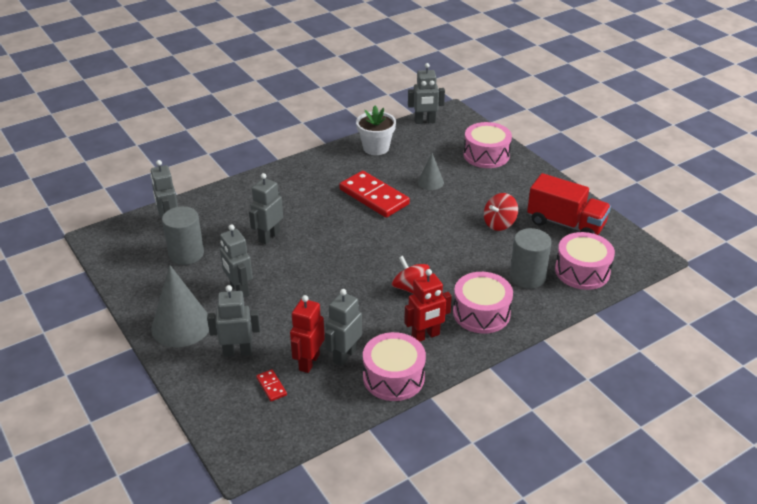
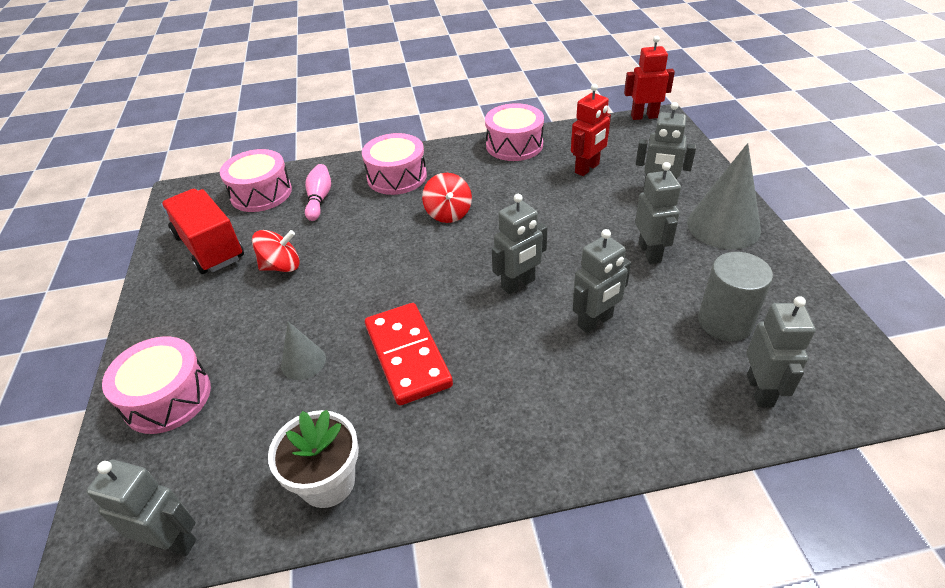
camera: 155 degrees left, 5 degrees up
(271, 386) = (628, 157): red domino -> none
(344, 355) = (550, 167): grey robot -> grey robot (518, 284)
(425, 336) = (464, 168): red robot -> red robot (644, 116)
(527, 277) = (319, 199): grey cylinder -> pink bowling pin

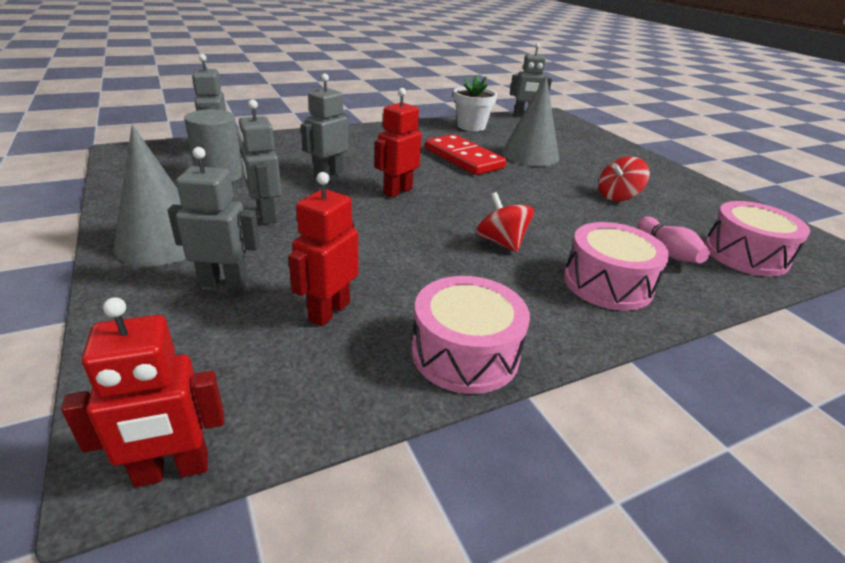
camera: 160 degrees right, 10 degrees down
(167, 397) = (593, 144): pink drum -> none
(209, 247) = (704, 206): red truck -> none
(303, 362) = (530, 155): grey cone -> grey cone, size x1.86
(518, 284) = (397, 191): grey robot -> red robot

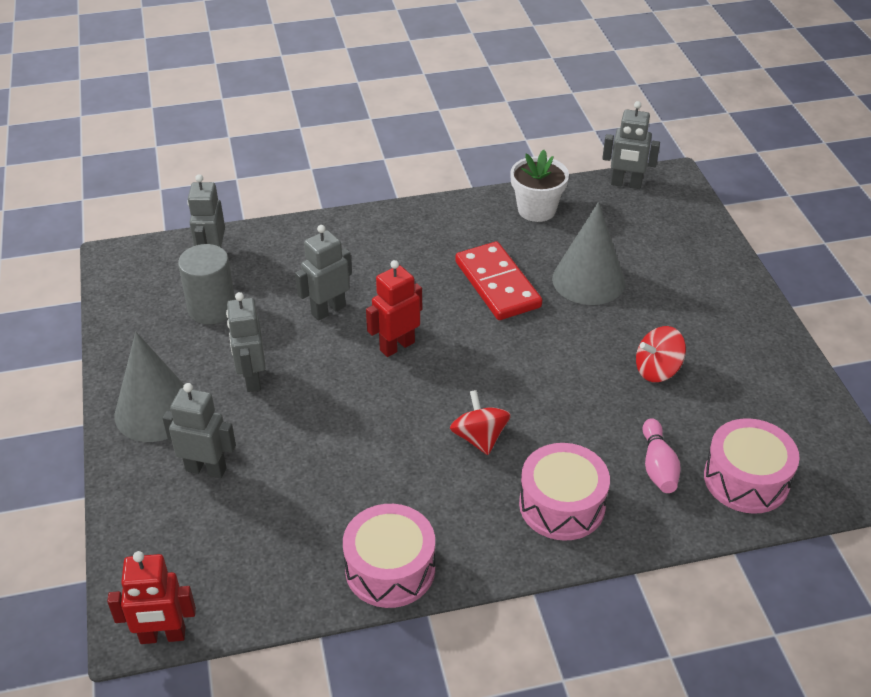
camera: 15 degrees right, 10 degrees up
(329, 311) = (289, 511): red robot -> none

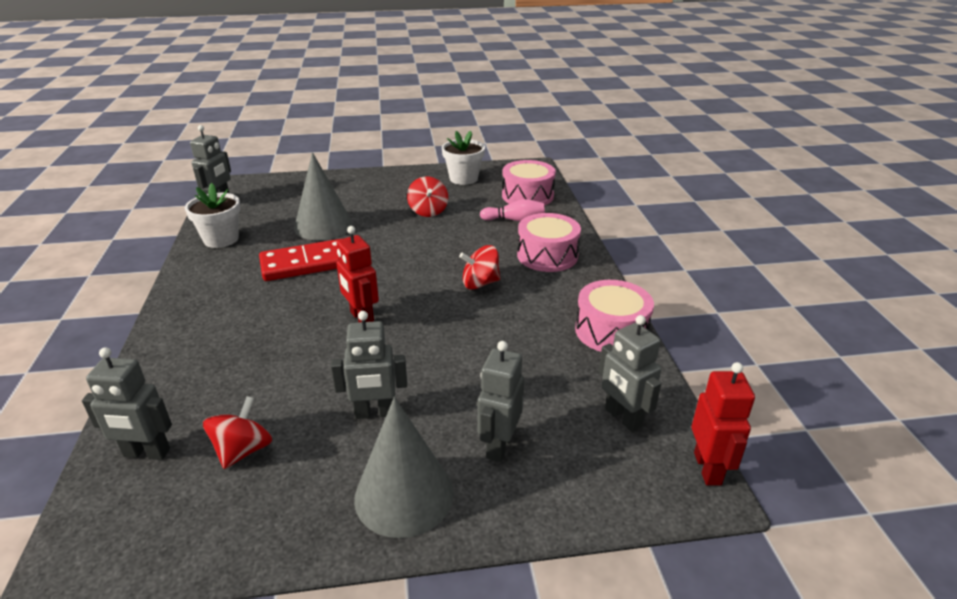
camera: 85 degrees left, 10 degrees down
(212, 308) = (243, 450): grey cylinder -> red spinning top
(328, 310) = (292, 359): grey robot -> grey robot (622, 418)
(780, 398) = (463, 178): none -> white flower pot

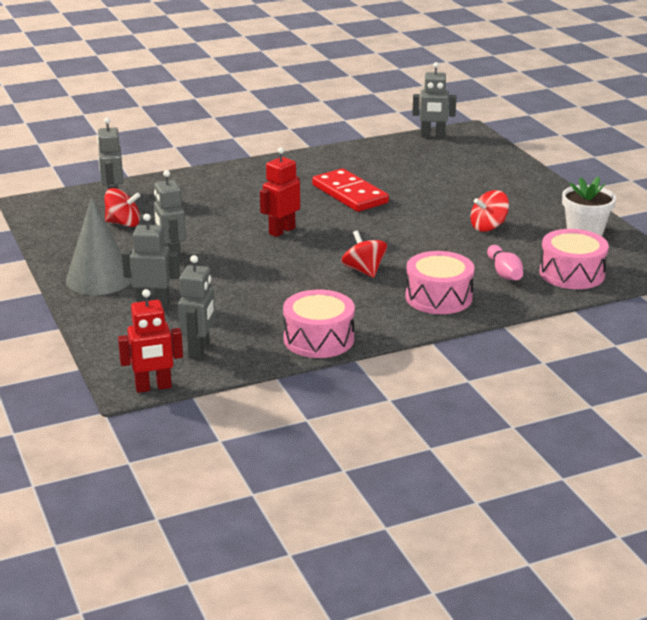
camera: 75 degrees right, 5 degrees down
(221, 239) = (367, 154): white flower pot -> none
(323, 226) = (420, 187): grey cone -> none
(622, 418) = (199, 350): grey robot -> grey robot turned 150 degrees clockwise

